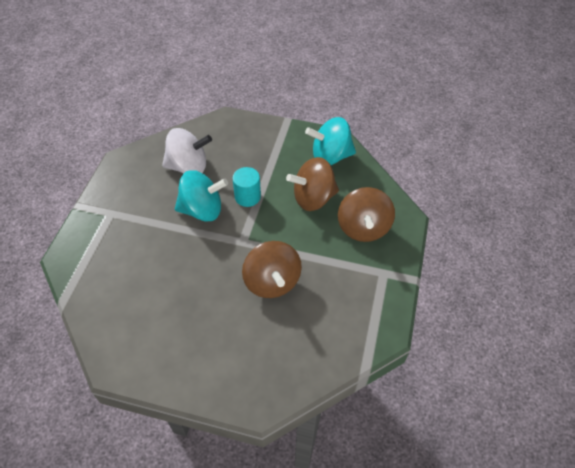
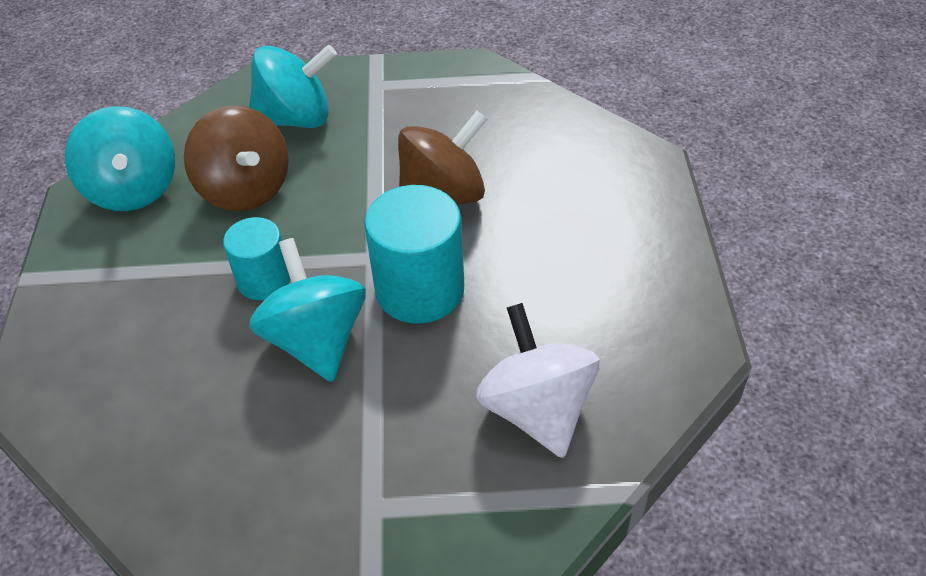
camera: 105 degrees left, 5 degrees down
(188, 166) = (198, 407): white spinning top -> white spinning top (537, 409)
(211, 255) = (420, 290): none -> turquoise cylinder
(363, 228) = (296, 118): brown spinning top -> turquoise spinning top

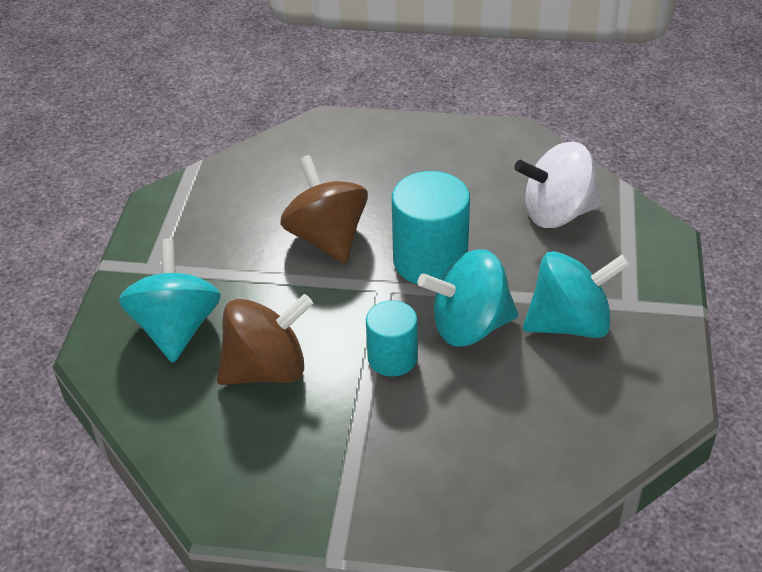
camera: 80 degrees left, 5 degrees down
(133, 189) = (232, 461): turquoise spinning top -> turquoise spinning top (570, 323)

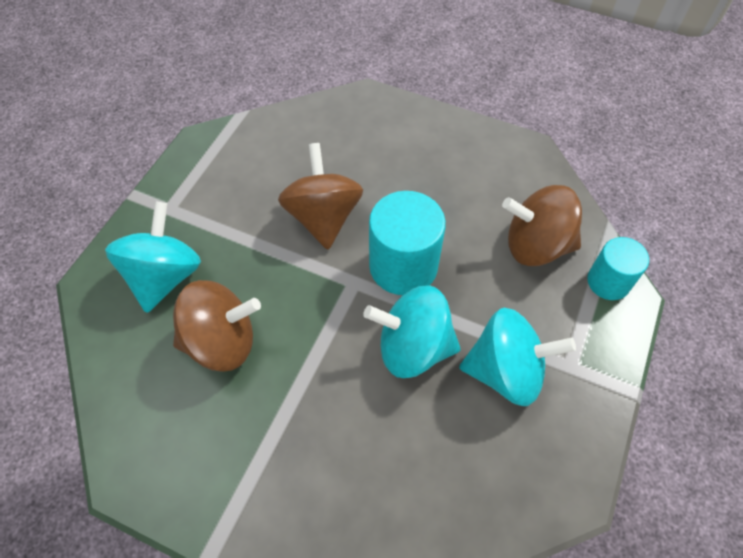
camera: 15 degrees right, 15 degrees up
(392, 358) = (332, 362): turquoise cylinder -> turquoise cylinder (608, 282)
(557, 213) = (536, 245): white spinning top -> brown spinning top

